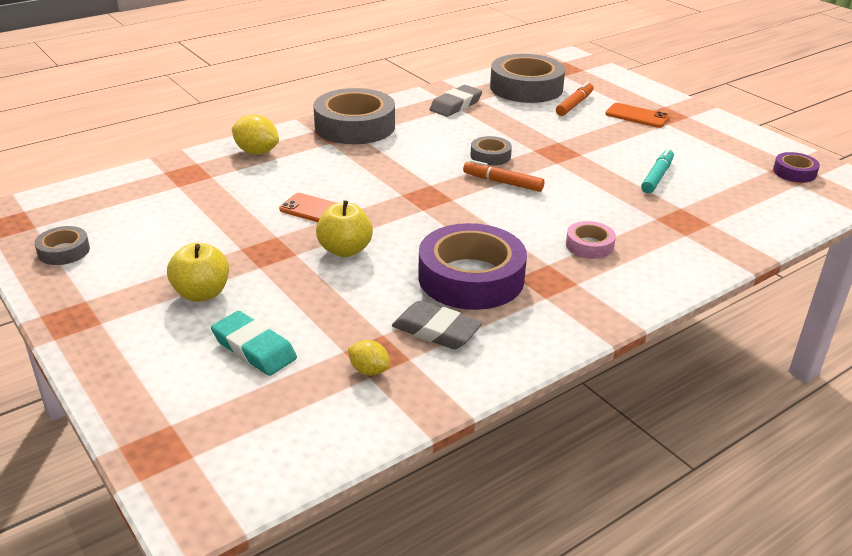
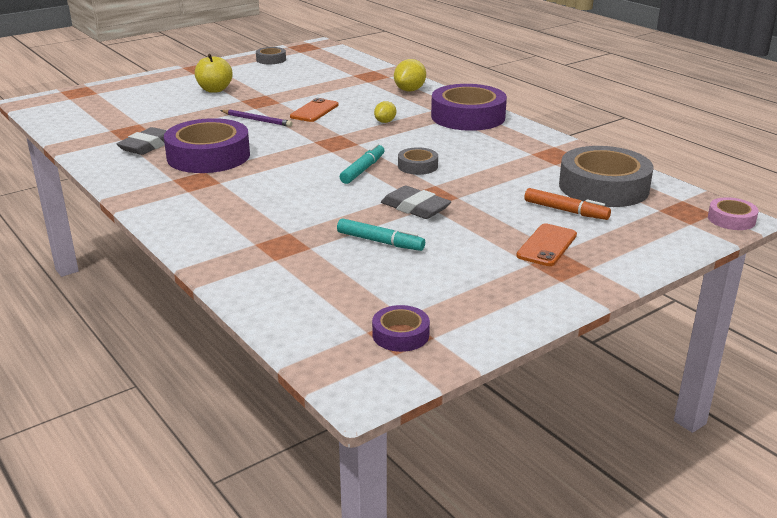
camera: 90 degrees right, 5 degrees down
(254, 348) = (152, 104): turquoise eraser -> none
(345, 250) = (257, 120): yellow apple -> purple pencil
(355, 126) = (468, 117): grey tape -> purple tape
(369, 370) = (116, 130): yellow lemon -> yellow lemon (385, 122)
(455, 105) = (534, 153): grey eraser -> grey eraser (415, 207)
(502, 182) = (363, 170): orange marker -> turquoise marker
(589, 245) = (245, 199): pink tape -> pink tape (731, 219)

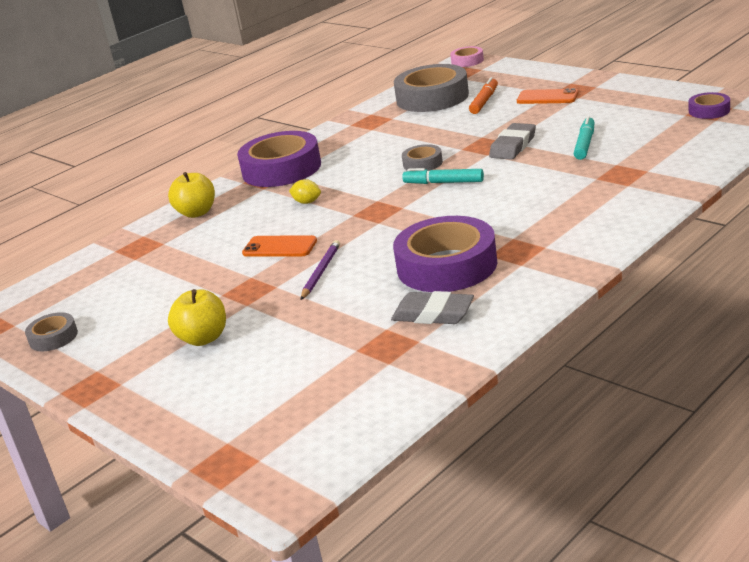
camera: 95 degrees left, 0 degrees up
(410, 90) = (197, 213): yellow lemon -> yellow apple

